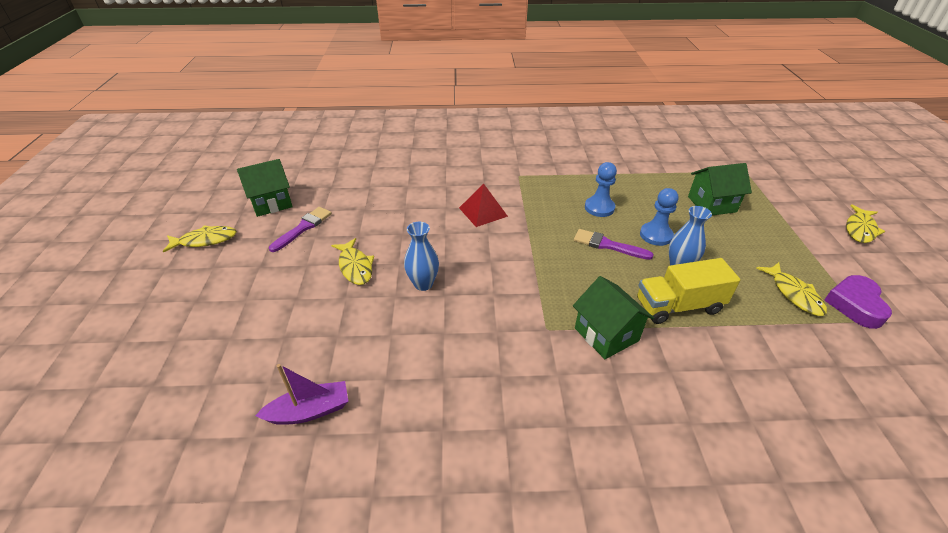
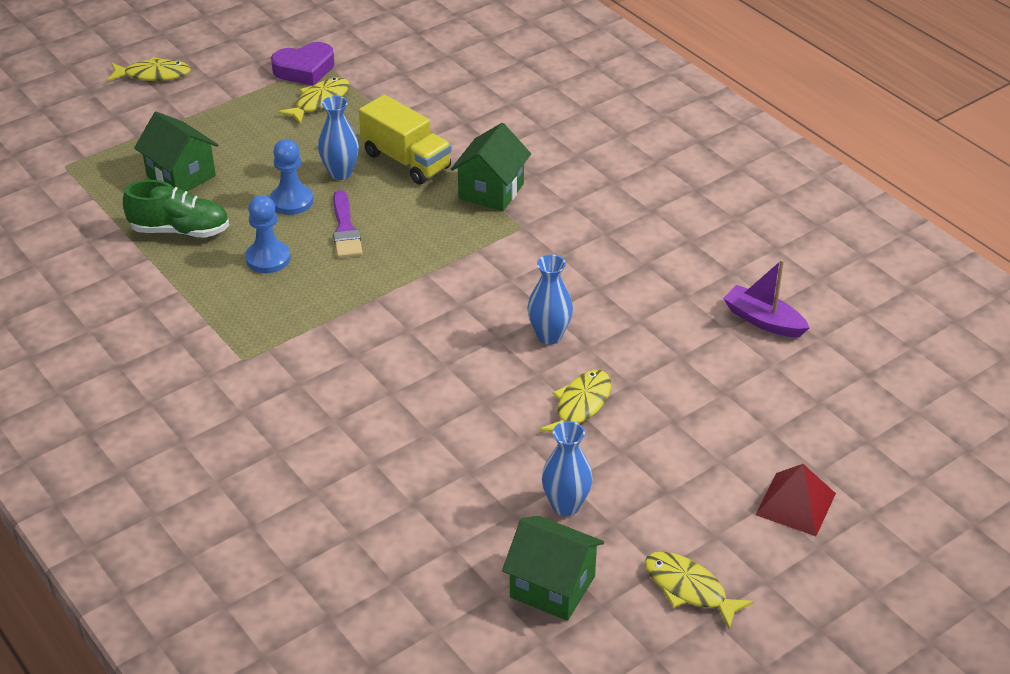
camera: 125 degrees left, 0 degrees up
(303, 228) = (566, 505): purple brush -> blue vase
(483, 212) = (368, 353): red pyramid -> red pyramid (795, 504)
(650, 188) = (180, 230): none -> green shoe

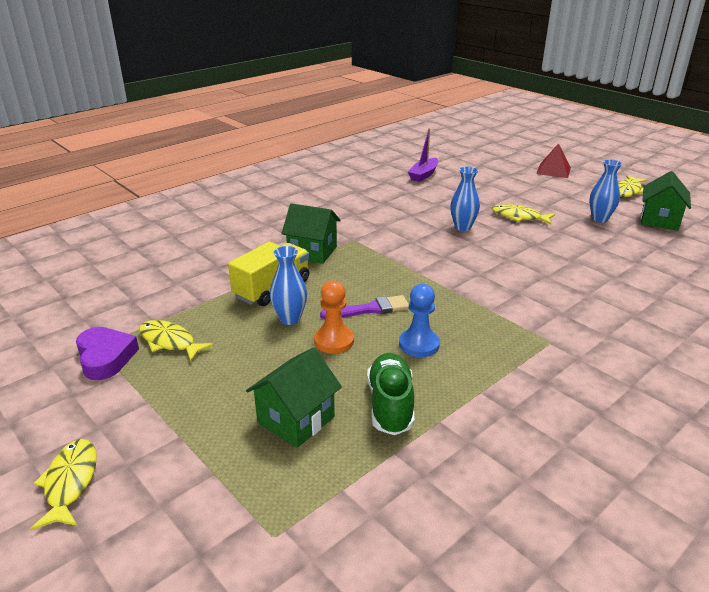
camera: 95 degrees left, 10 degrees down
(291, 201) = (334, 341): blue pawn -> orange pawn

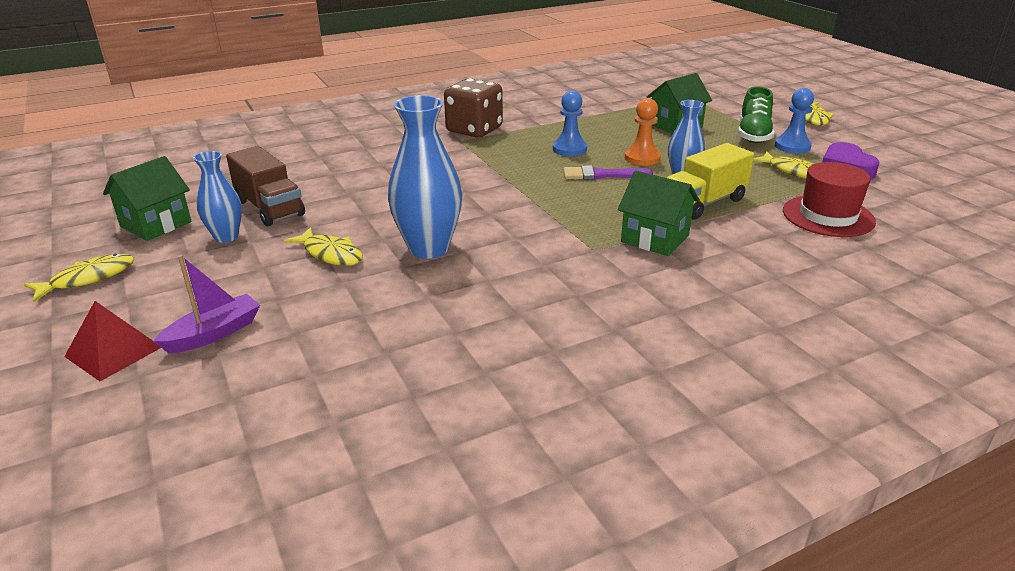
camera: 165 degrees left, 0 degrees up
(147, 392) = (792, 146): none -> blue pawn
(168, 288) = (828, 216): none -> red hat
(390, 405) = (608, 125): green shoe -> green shoe (753, 135)
(423, 175) = (387, 381): purple boat -> purple boat (214, 333)
(462, 227) = (429, 248): blue vase -> blue vase, size x1.68
(554, 365) = (474, 130): none -> brown dice
(609, 240) = (269, 208): none -> brown truck

